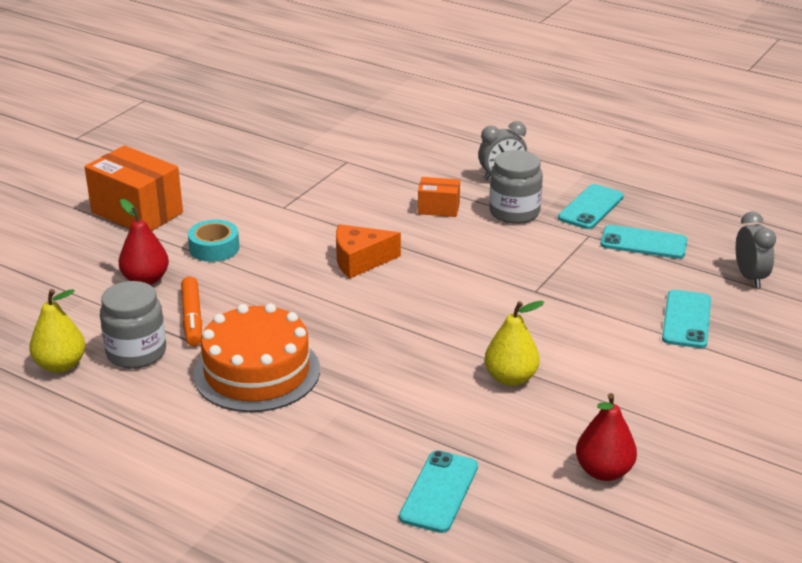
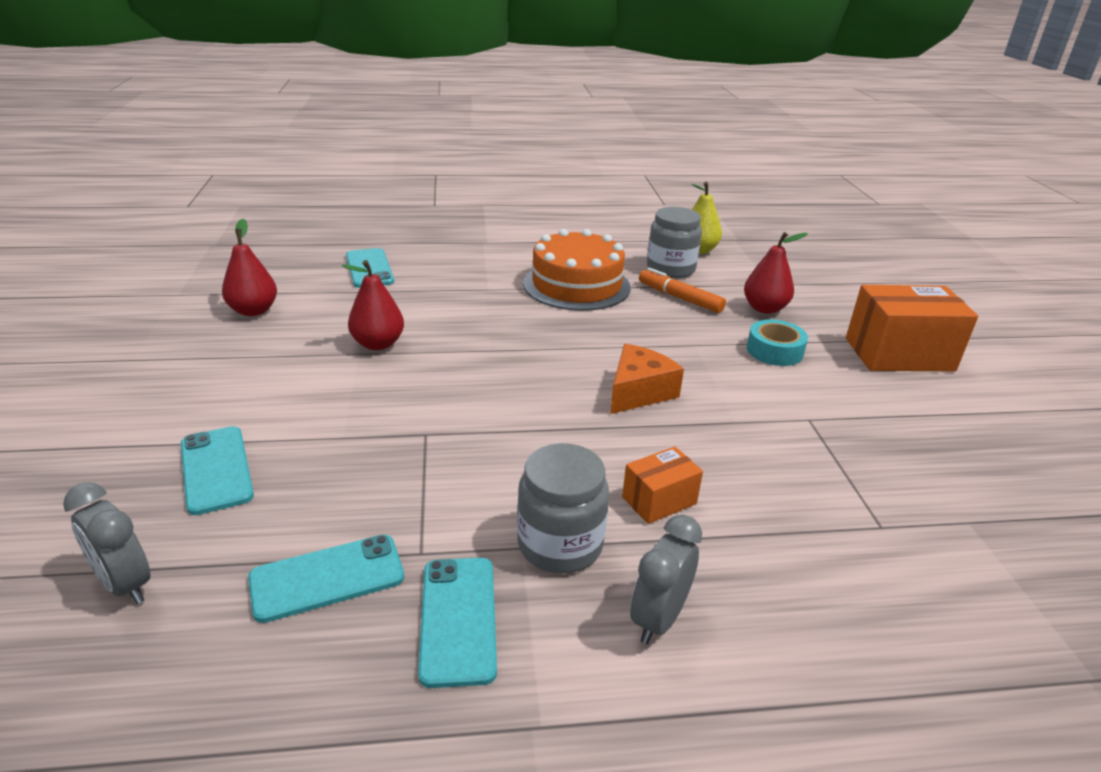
camera: 140 degrees right, 0 degrees up
(511, 378) = (378, 344): yellow pear -> red pear

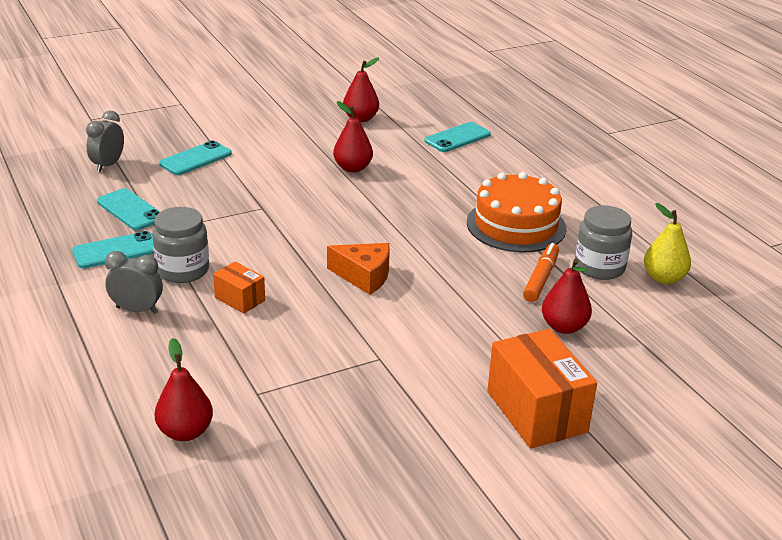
camera: 70 degrees right, 0 degrees up
(774, 351) = (482, 336): turquoise tape -> none
(976, 612) = (185, 432): none -> red pear

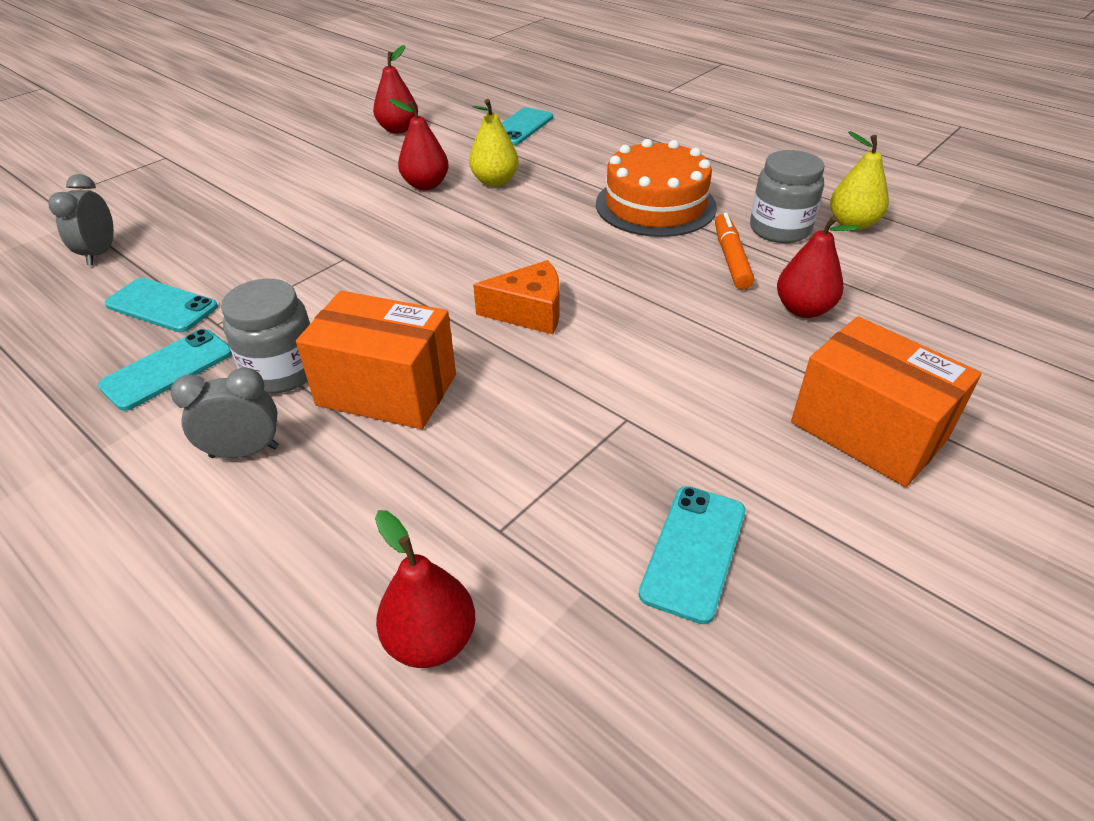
camera: 20 degrees left, 10 degrees up
(195, 159) = (220, 218): turquoise phone -> turquoise phone (693, 551)
(240, 299) = (387, 390): orange box -> orange box, size x1.93
(406, 177) = (495, 181): none -> yellow pear

